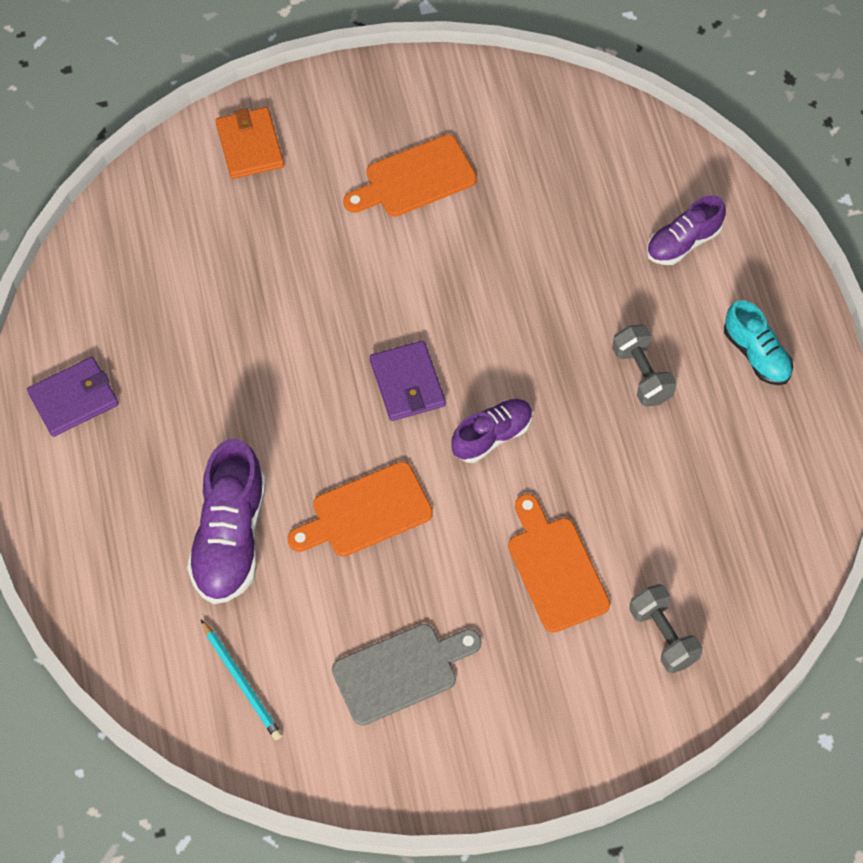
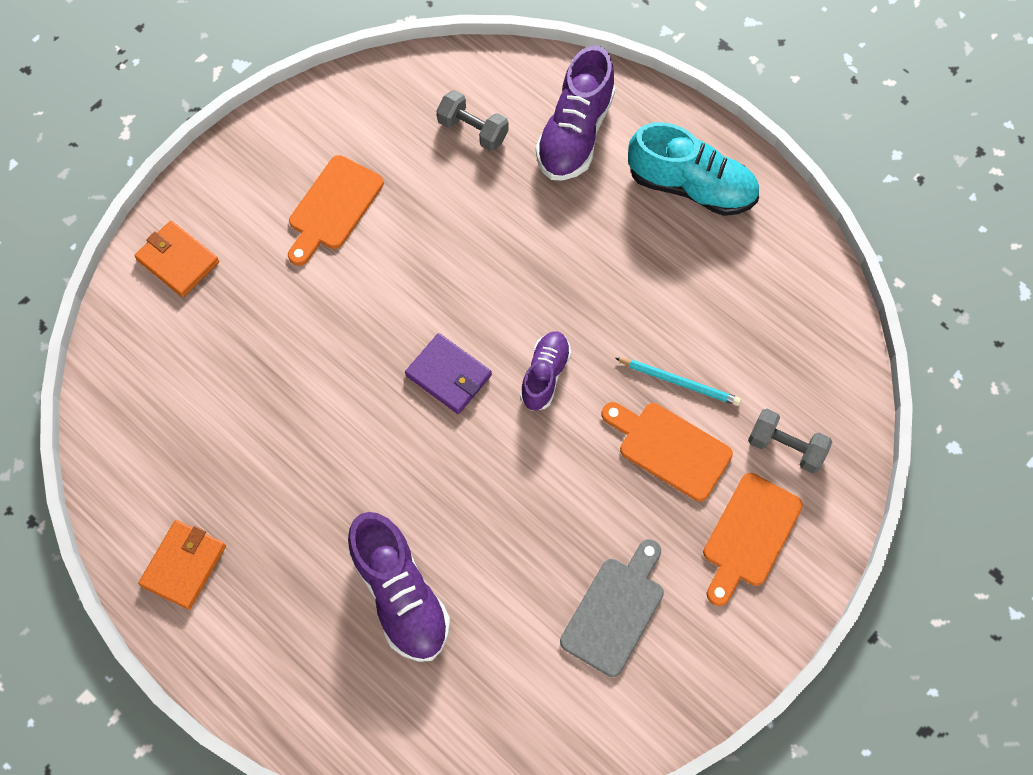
camera: 35 degrees left, 5 degrees up
(74, 399) = (184, 565): purple wallet -> orange wallet
(242, 682) = (498, 707): turquoise pencil -> turquoise pencil (679, 382)
(366, 512) = (493, 501): orange cutting board -> orange cutting board (749, 535)
(642, 374) = (620, 255): grey dumbbell -> grey dumbbell (473, 130)
(683, 242) = (575, 133): purple shoe -> purple shoe, size x1.64
(756, 354) = (691, 186): turquoise shoe -> turquoise shoe, size x1.64

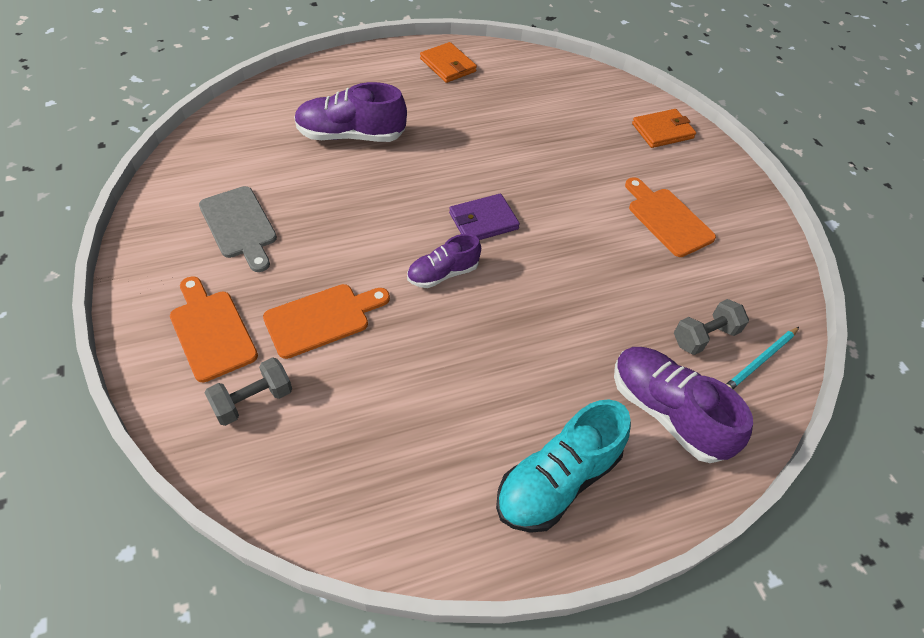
camera: 115 degrees right, 15 degrees down
(545, 375) = (443, 274): purple shoe -> purple shoe turned 105 degrees clockwise
(679, 382) = (370, 357): turquoise pencil -> turquoise pencil (760, 361)

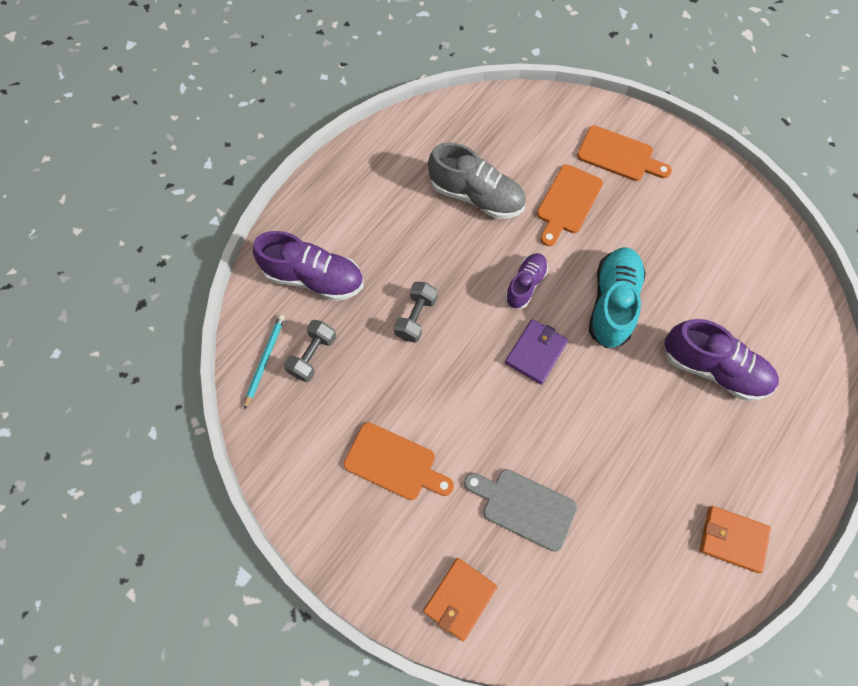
camera: 150 degrees right, 15 degrees up
(240, 226) = (688, 230): grey cutting board -> grey cutting board (524, 507)
(253, 400) = (554, 136): grey dumbbell -> grey dumbbell (416, 317)
(351, 135) = (713, 368): purple shoe -> purple shoe turned 60 degrees clockwise
(413, 388) = (476, 196): none -> grey shoe
(557, 481) = (358, 196): turquoise shoe -> turquoise shoe (612, 303)

